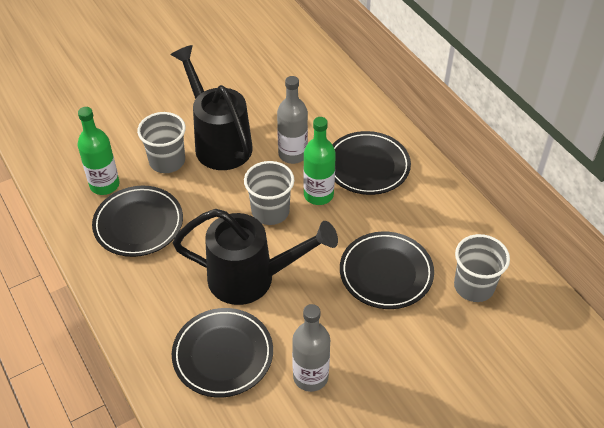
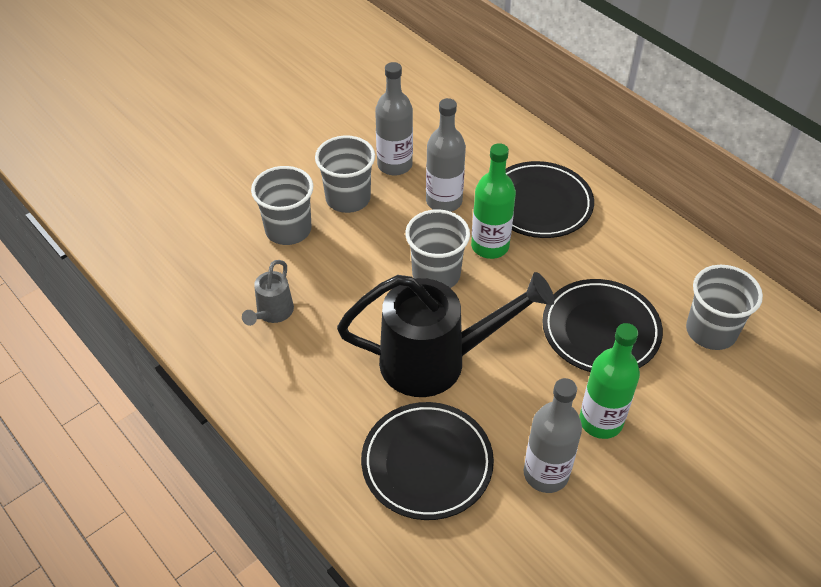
camera: 10 degrees left, 0 degrees up
(104, 185) = (215, 270): green bottle -> green bottle (601, 421)
(138, 224) = (272, 313): black plate -> grey watering can
(219, 142) = (348, 198): black watering can -> grey cup
(262, 120) = (394, 165): none -> grey bottle

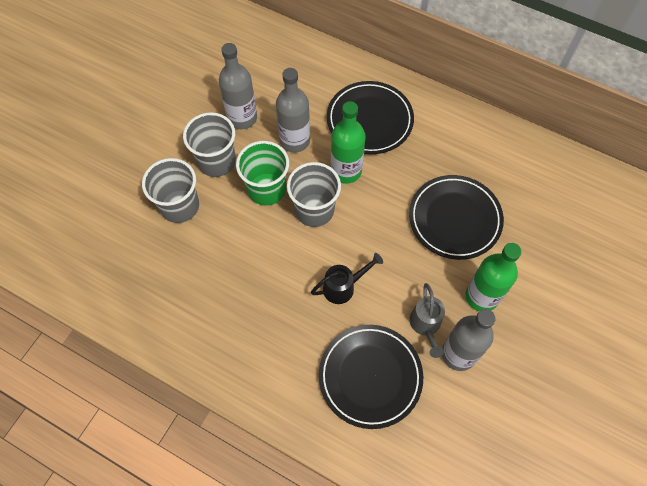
camera: 20 degrees left, 15 degrees up
(272, 313) = (199, 287): grey watering can -> grey watering can (425, 325)
(391, 239) = (266, 189): none -> green cup
(435, 361) = (343, 287): black watering can -> black watering can, size x0.46
(711, 331) = (532, 194): grey cup -> none

